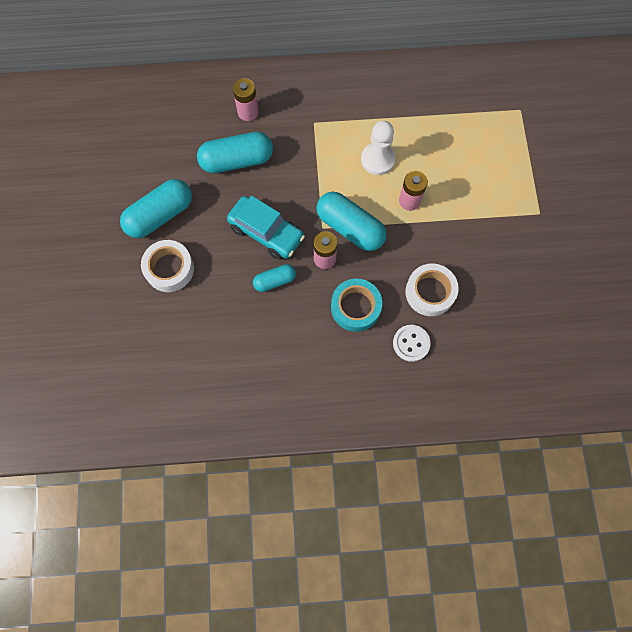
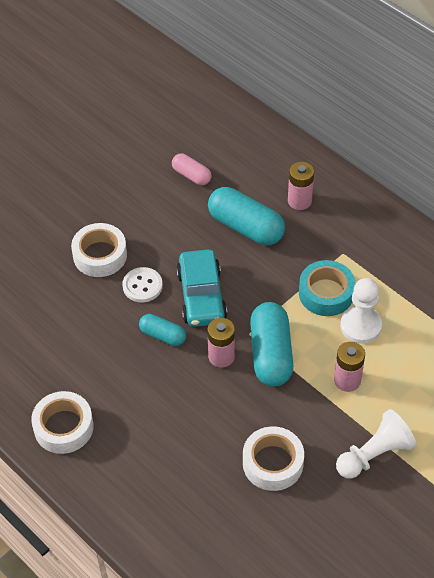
camera: 50 degrees right, 20 degrees down
(160, 158) = (191, 175): none -> pink capsule
(160, 215) = (140, 214): turquoise capsule -> none
(289, 400) = (63, 427): none -> white tape
(355, 307) = (198, 414): turquoise tape -> turquoise tape (326, 293)
(411, 343) = (207, 484): white button -> white button (142, 286)
(474, 230) = (374, 454): none -> white pawn

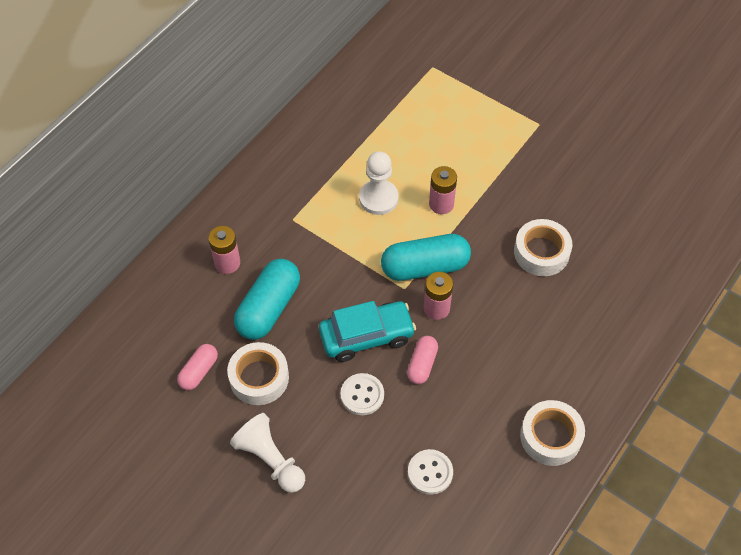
camera: 100 degrees left, 5 degrees up
(55, 326) = (430, 472): none -> white button
(100, 255) = (326, 446): white tape -> white tape (259, 378)
(163, 335) = (422, 364): turquoise capsule -> pink capsule
(326, 293) = (344, 229): turquoise tape -> none
(374, 454) = (512, 179): white pawn -> white pawn (270, 459)

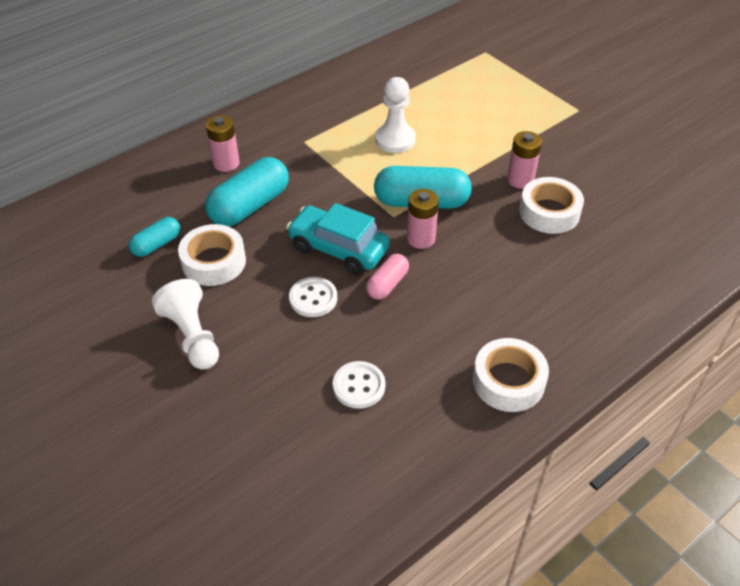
camera: 15 degrees right, 10 degrees down
(199, 371) = (157, 245): pink capsule -> turquoise capsule
(366, 336) = (338, 248): turquoise car -> turquoise car turned 150 degrees counterclockwise
(441, 204) = (456, 155): pink battery -> pink battery (520, 180)

